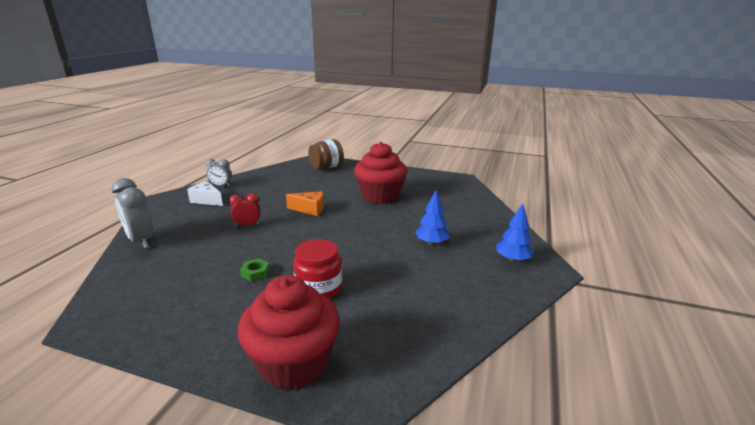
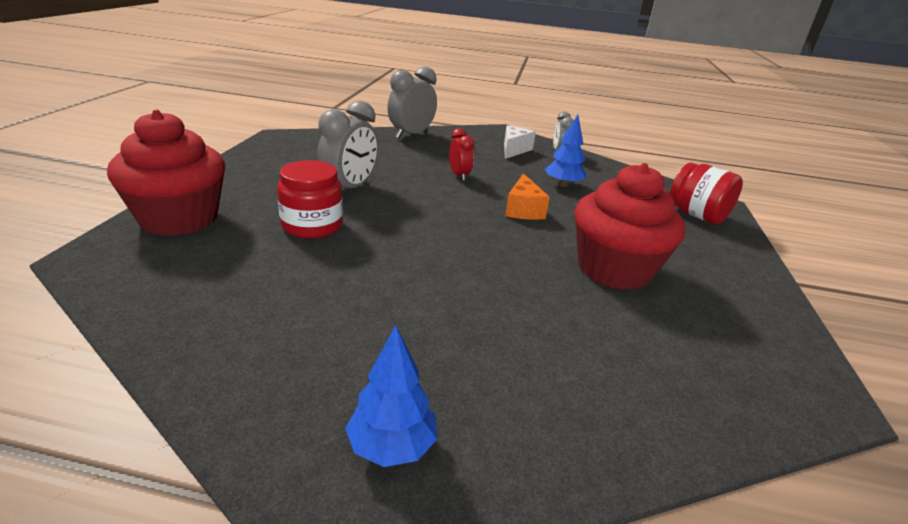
camera: 80 degrees right, 5 degrees up
(255, 273) = (349, 188): green nut -> grey clock
(326, 167) = (696, 215): brown jar -> red jar
(431, 243) = (445, 324): blue tree -> blue tree (563, 185)

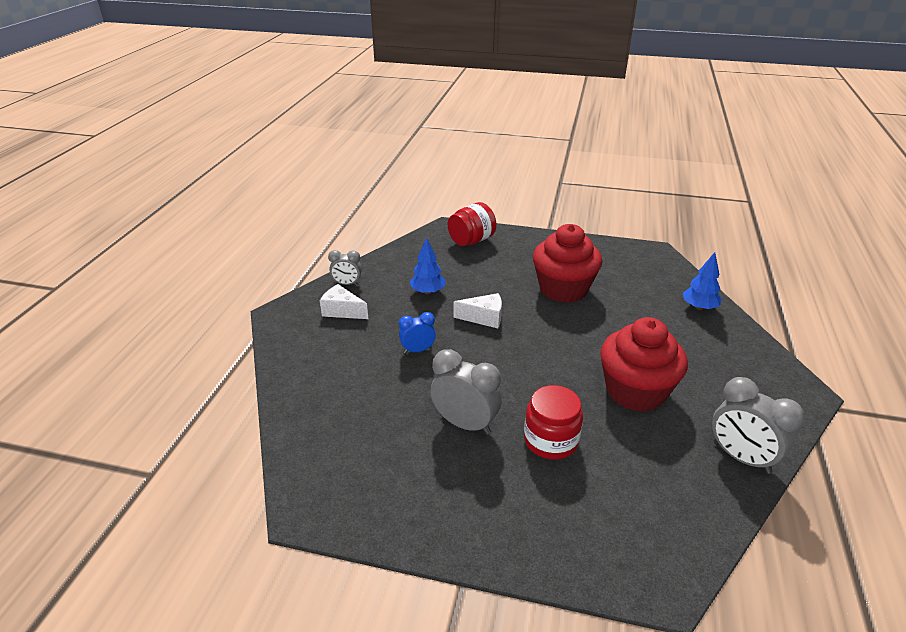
camera: 85 degrees left, 5 degrees up
(179, 219) = (568, 543): red cupcake -> red cupcake (635, 391)
(391, 446) = (758, 381): blue tree -> blue tree (699, 307)
(411, 135) = (296, 385): grey clock -> grey clock (741, 457)
(459, 175) = (418, 350): red clock -> blue clock
(523, 210) = (484, 318): orange cheese -> white cheese

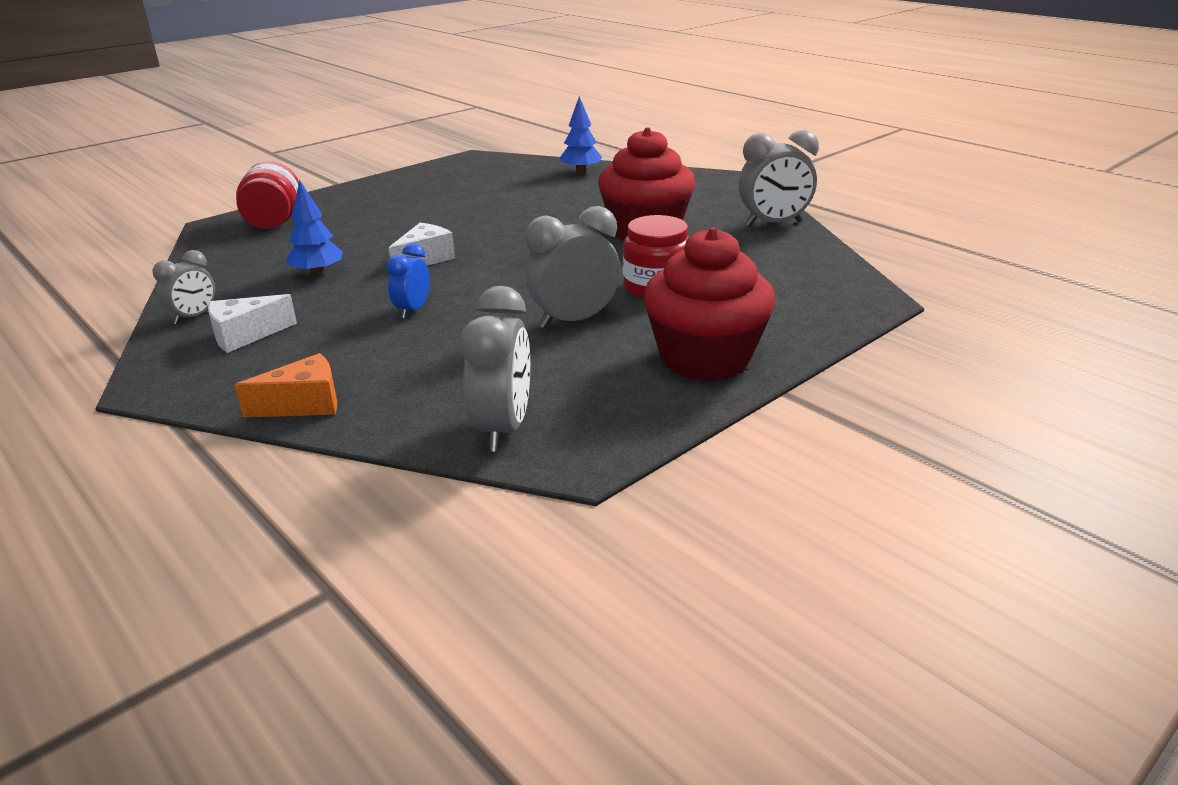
camera: 55 degrees left, 5 degrees down
(292, 371) = (304, 404): none -> orange cheese
(316, 460) = (502, 428): none -> grey clock
(563, 289) = (452, 210): red cupcake -> red cupcake (705, 358)

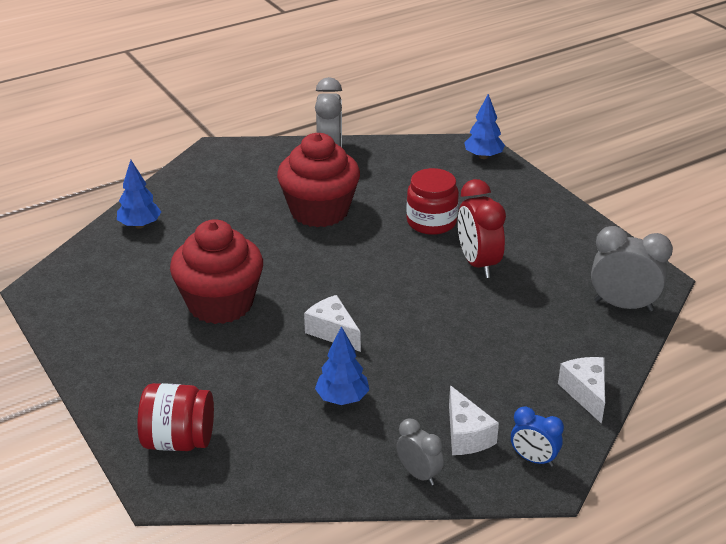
camera: 80 degrees left, 5 degrees up
(304, 404) = (585, 393): orange cheese -> white cheese
(413, 310) = (440, 340): blue clock -> blue clock (533, 459)
(574, 321) = (478, 263): grey clock -> red clock
(705, 358) = (544, 220): red cupcake -> red cupcake (220, 304)
(848, 307) = (483, 156): none -> blue tree

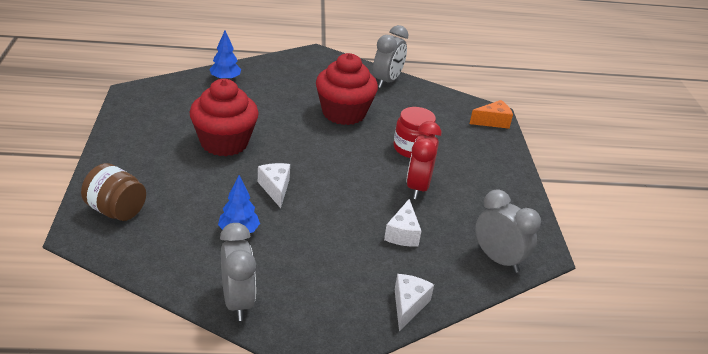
camera: 25 degrees right, 0 degrees up
(179, 440) = (116, 210): red jar -> brown jar
(419, 474) = (237, 302): grey clock -> grey clock, size x1.69
(466, 435) = (295, 293): white cheese -> white cheese (403, 233)
(483, 156) = (492, 122): blue tree -> orange cheese
(533, 459) = (325, 331): blue clock -> none

